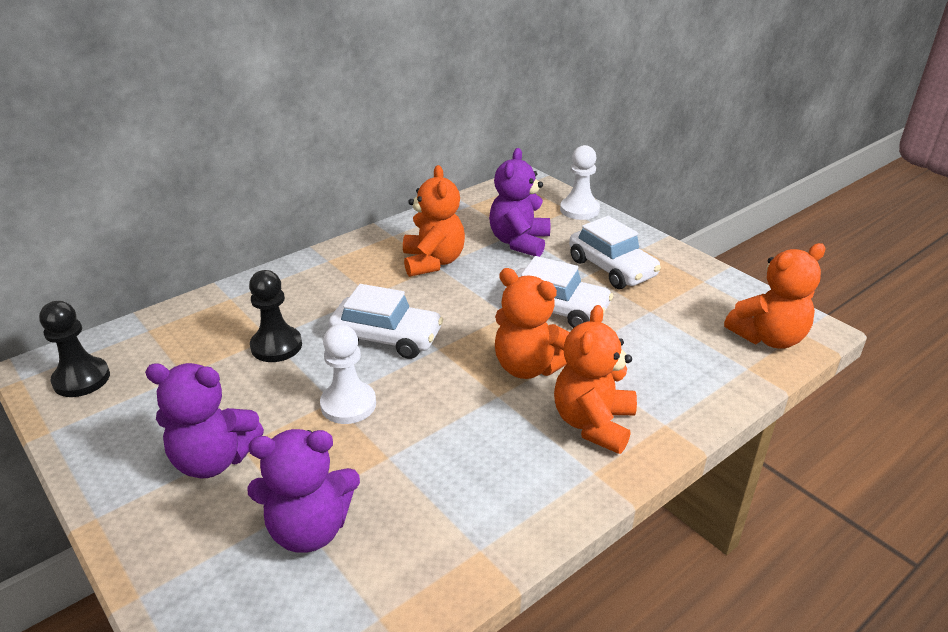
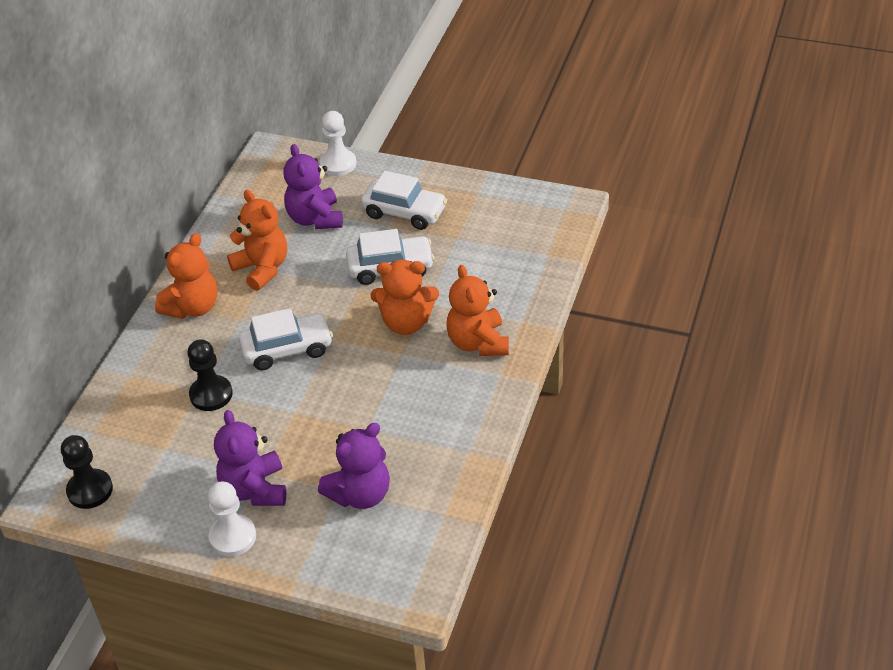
camera: 30 degrees left, 10 degrees up
(213, 460) = (255, 489): purple teddy bear -> purple teddy bear turned 105 degrees clockwise
(348, 404) = (308, 409): white pawn -> white pawn (233, 537)
(768, 338) = (548, 224): orange teddy bear -> orange teddy bear (193, 307)

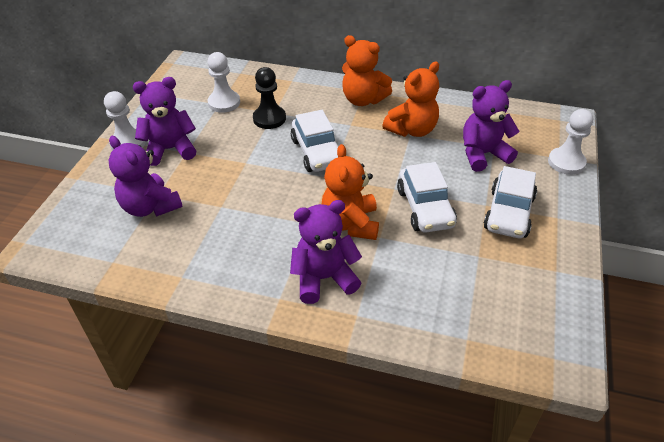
camera: 85 degrees right, 0 degrees up
(90, 490) = (188, 78): black pawn -> none
(164, 443) = (224, 103): none -> white pawn
(478, 343) = (324, 278): orange teddy bear -> purple teddy bear

